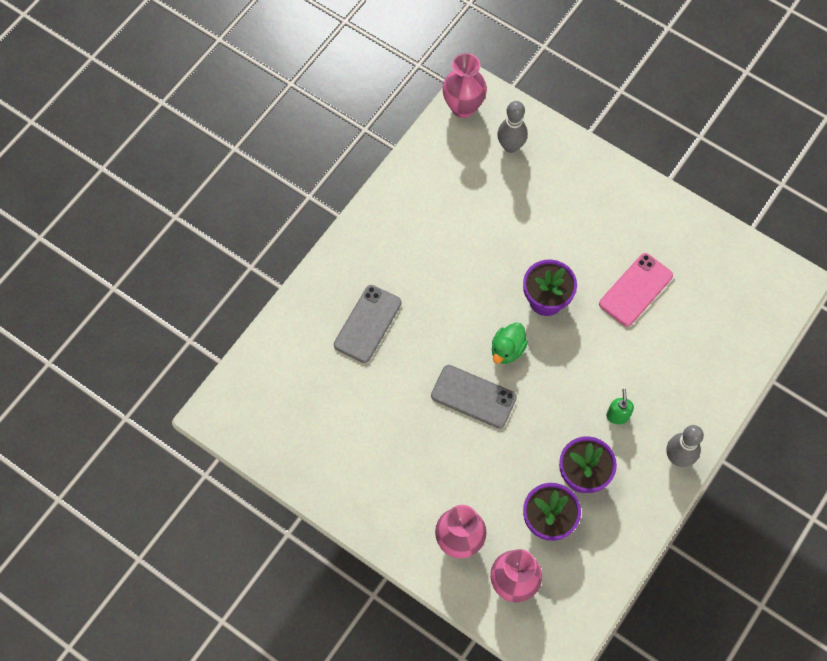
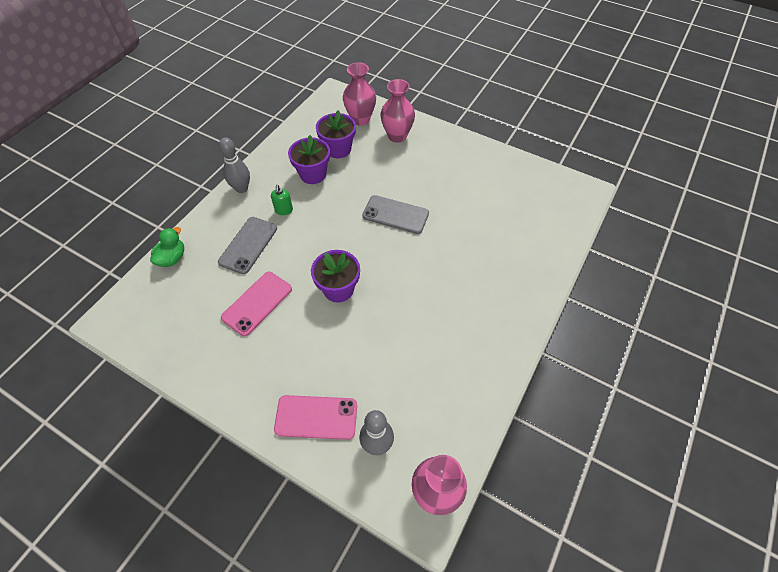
camera: 175 degrees right, 10 degrees down
(368, 324) = (489, 259): grey phone -> grey phone (248, 245)
(507, 350) = (370, 248): green duck -> green duck (172, 258)
(566, 172) = (316, 417): none -> pink phone

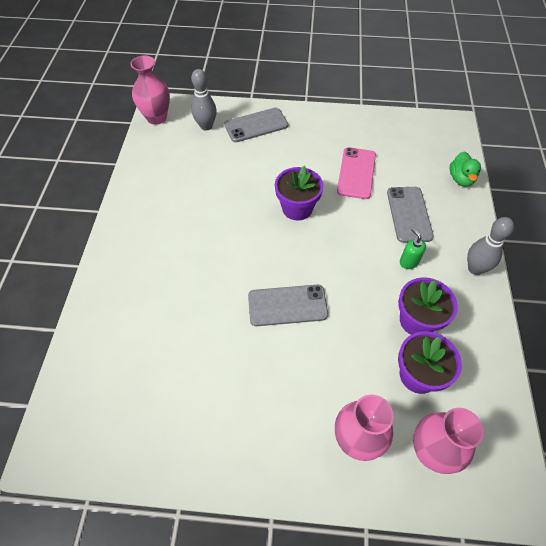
camera: 155 degrees right, 0 degrees up
(316, 417) = (256, 125): pink phone -> grey phone

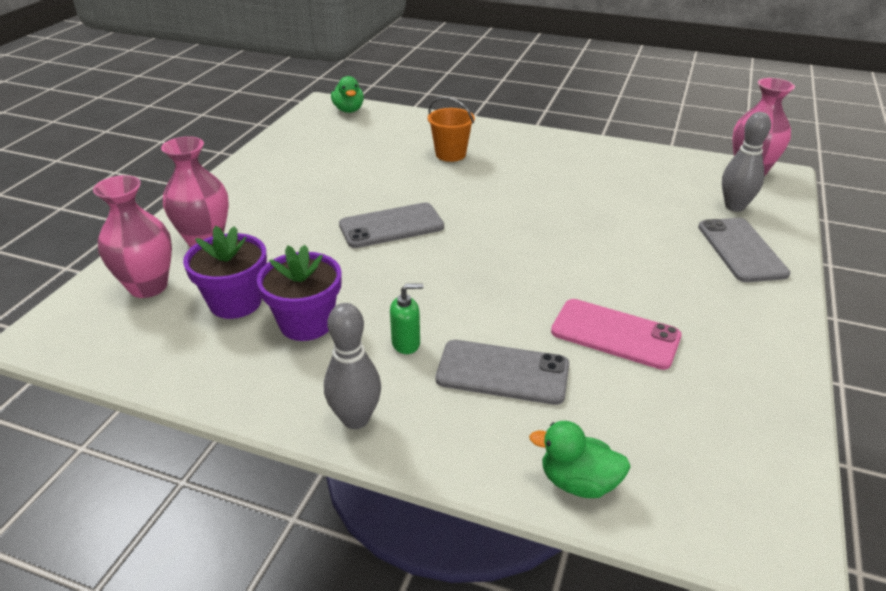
camera: 105 degrees right, 20 degrees down
(62, 418) = (348, 110): none -> green duck
(159, 293) = (450, 154): none -> orange bucket
(287, 305) = (391, 226): grey phone -> grey phone turned 60 degrees clockwise
(297, 208) = (548, 259): purple flower pot -> none

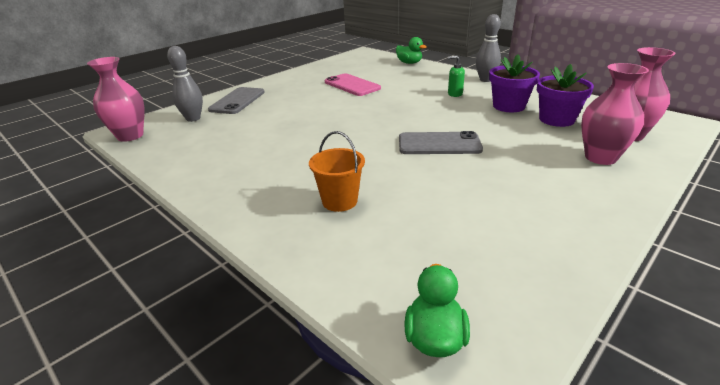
camera: 155 degrees left, 5 degrees down
(502, 372) = (414, 82): grey phone -> none

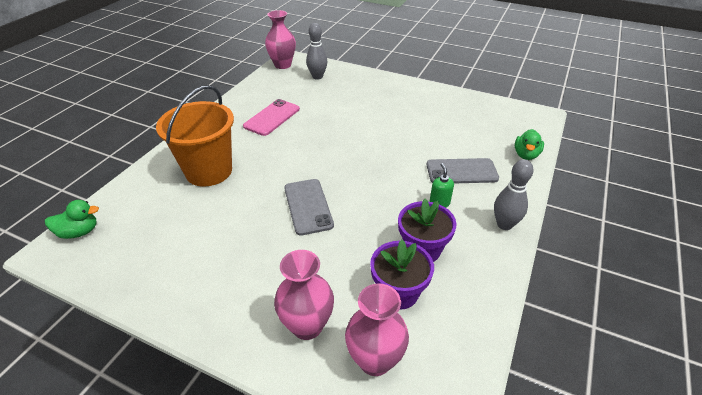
camera: 70 degrees right, 10 degrees up
(237, 101) = (358, 83): grey phone -> grey phone (461, 171)
(339, 201) = (209, 171): orange bucket -> orange bucket, size x1.88
(352, 85) = (426, 130): pink phone -> pink phone (272, 117)

